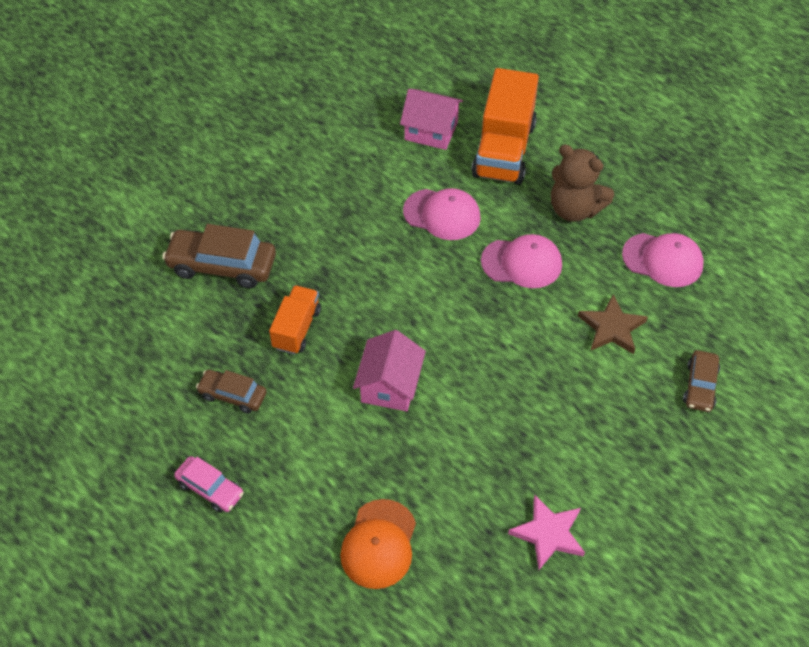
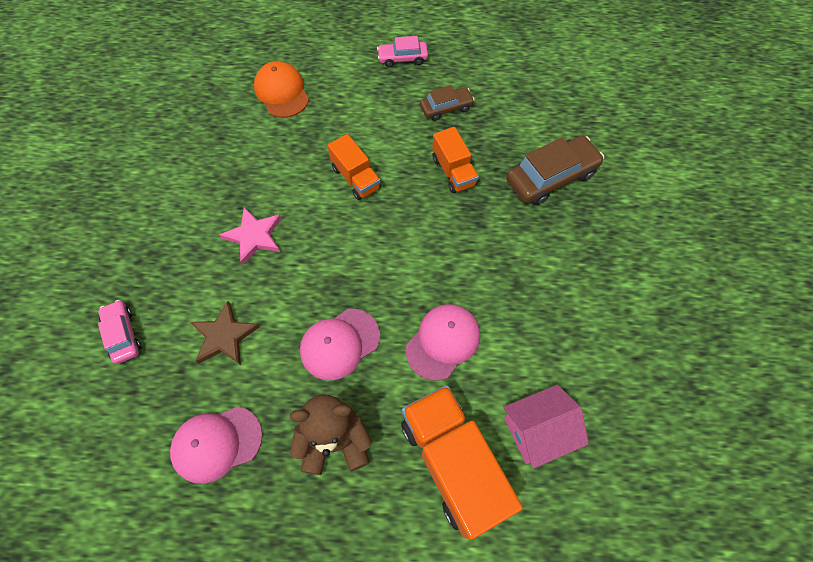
camera: 140 degrees right, 10 degrees up
(390, 385) = (356, 178): pink house -> orange truck
(442, 214) = (443, 341): pink cap -> pink cap turned 150 degrees clockwise
(548, 534) = (181, 159): pink star -> pink star (254, 236)
(700, 386) = (123, 334): brown car -> pink car

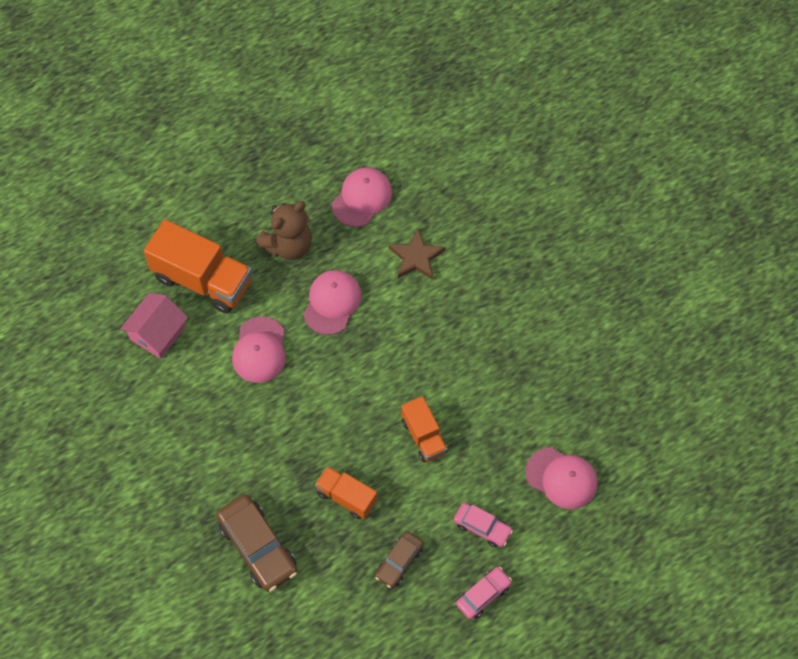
camera: 145 degrees right, 0 degrees up
(123, 334) = (486, 215): pink car -> pink car (482, 527)
(254, 236) = (461, 336): pink star -> none
(282, 92) = (562, 478): orange cap -> pink cap
(356, 178) = (424, 436): orange truck -> orange truck turned 135 degrees counterclockwise
(551, 177) = (258, 547): brown car -> brown car turned 60 degrees counterclockwise

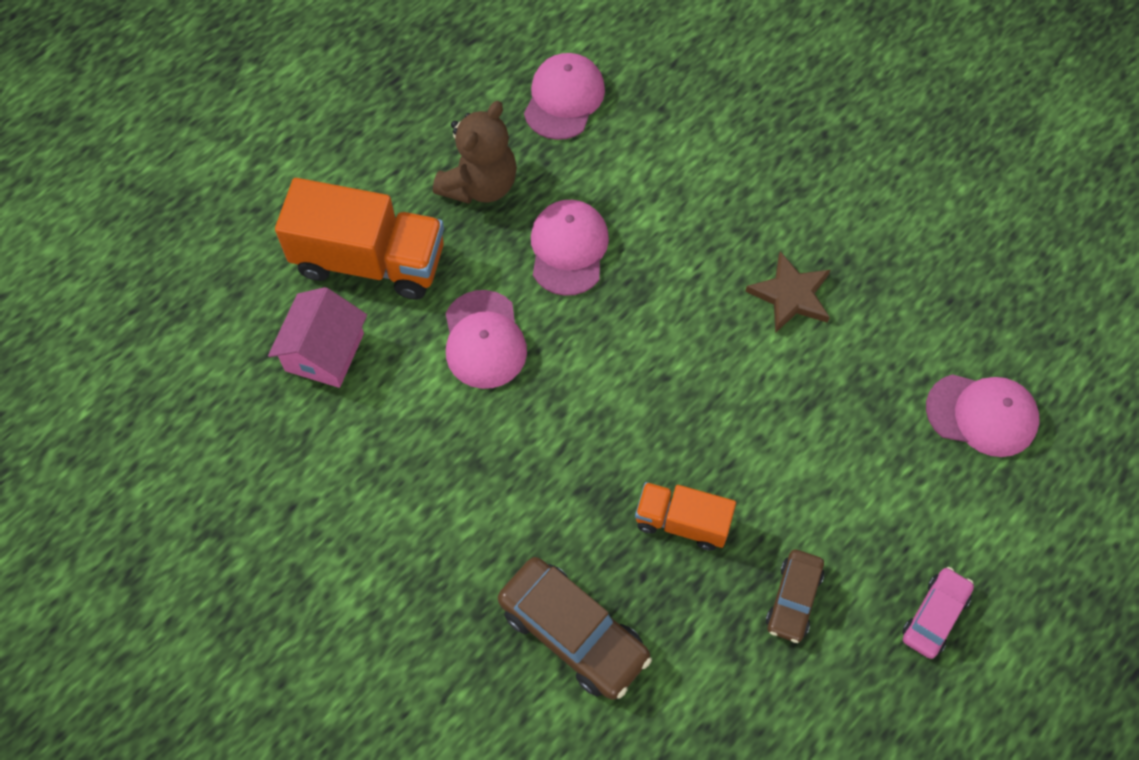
camera: 15 degrees left, 0 degrees up
(416, 257) = (667, 160): brown star -> brown star (790, 295)
(424, 436) = (764, 404): orange truck -> none
(482, 527) = (896, 515): pink car -> none

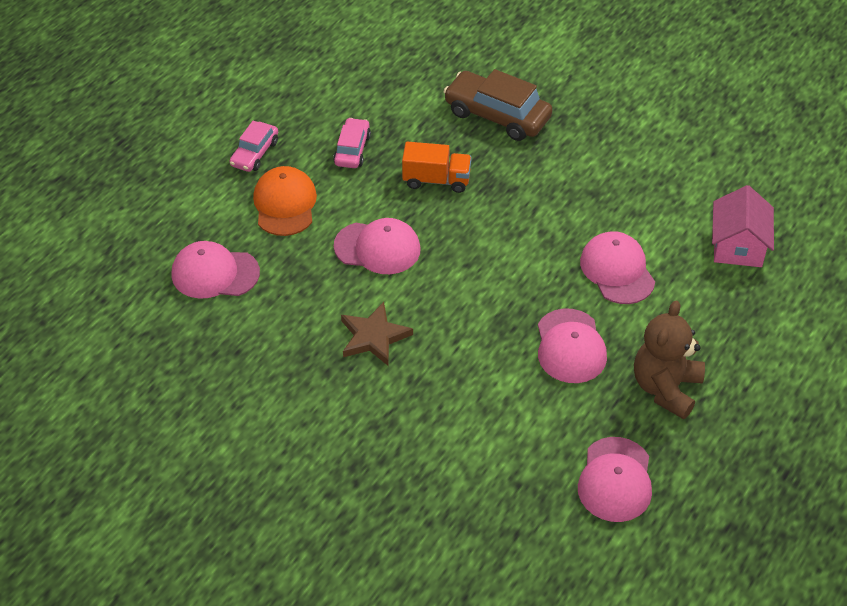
camera: 170 degrees right, 15 degrees down
(370, 260) = (734, 314): orange truck -> none
(774, 421) = (377, 248): none -> pink cap
(793, 599) = (352, 150): brown car -> pink car
(892, 513) = (285, 204): none -> orange cap

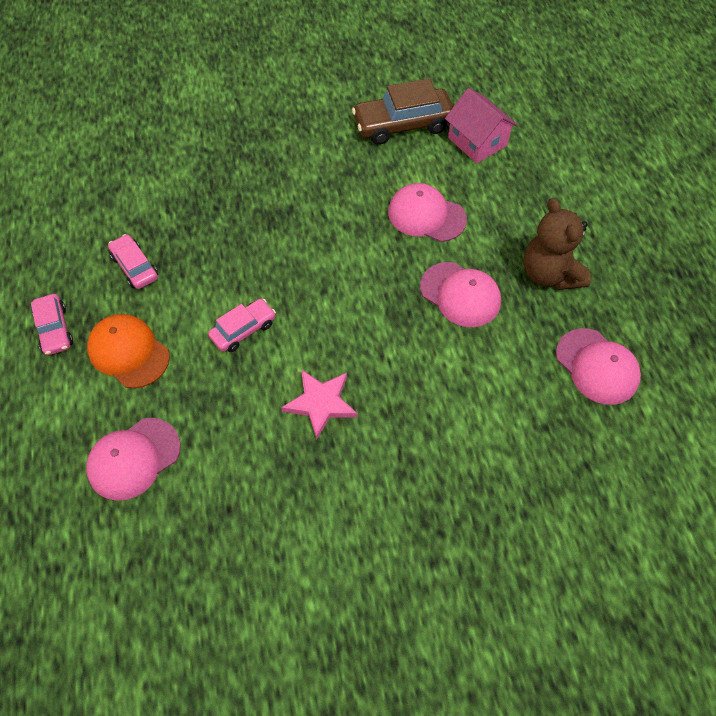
camera: 45 degrees left, 10 degrees up
(374, 337) = (320, 403): brown star -> pink star
(377, 248) = (243, 330): pink cap -> pink car
(436, 180) = (227, 243): orange truck -> none
(497, 115) = (217, 162): brown car -> brown car (402, 124)

